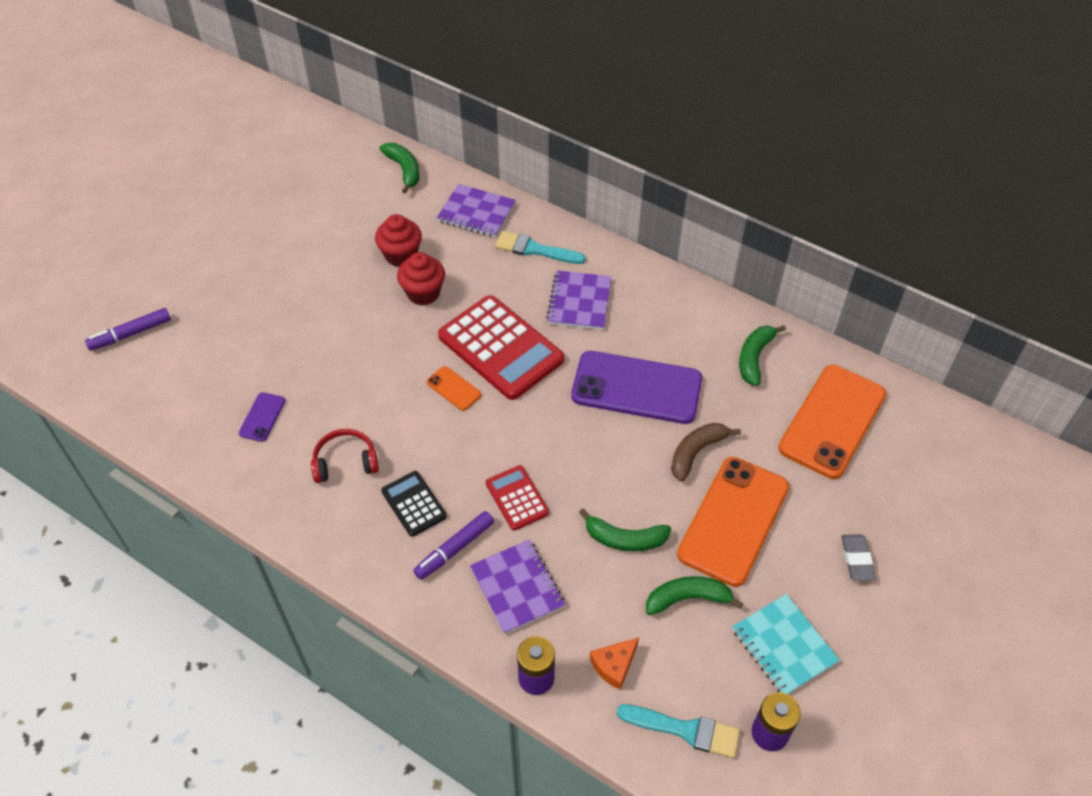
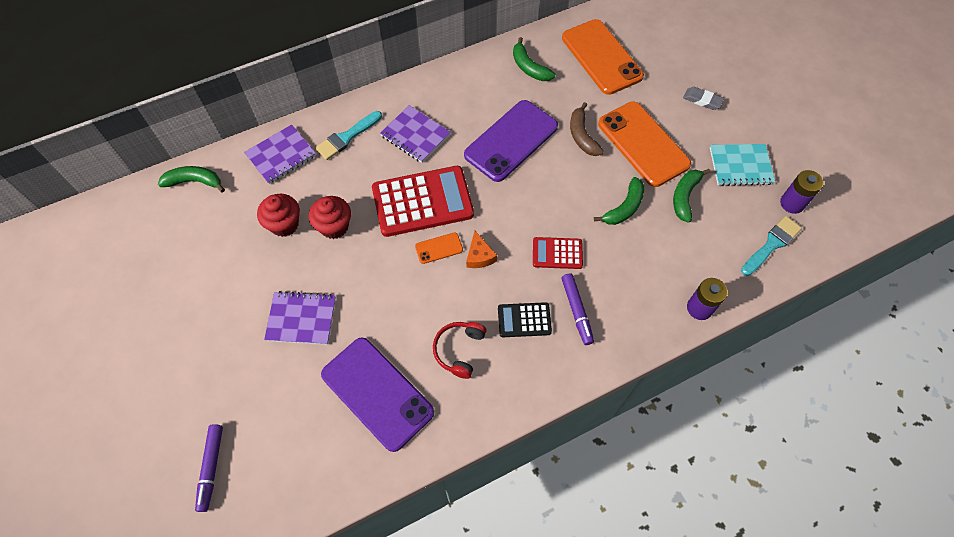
camera: 60 degrees left, 10 degrees up
(262, 417) = (377, 393): purple phone -> purple phone, size x2.30
(517, 587) = (627, 287): purple notebook -> purple notebook (301, 319)
(614, 665) = (711, 260): orange cheese -> orange cheese (479, 256)

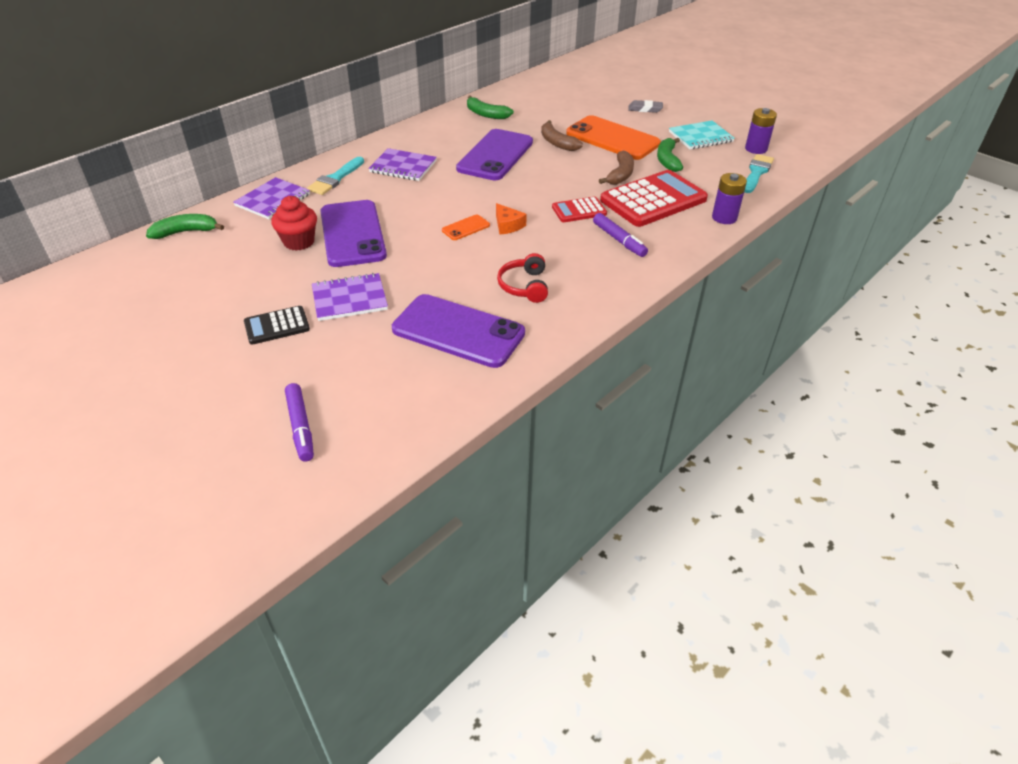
camera: 20 degrees left, 20 degrees down
(334, 226) = (352, 234): red cupcake -> purple phone
(422, 201) = (433, 203): red calculator -> red calculator (653, 200)
(524, 320) = (574, 255): black calculator -> black calculator (277, 326)
(601, 57) = (545, 100): orange phone -> none
(624, 207) = (620, 175): green banana -> brown banana

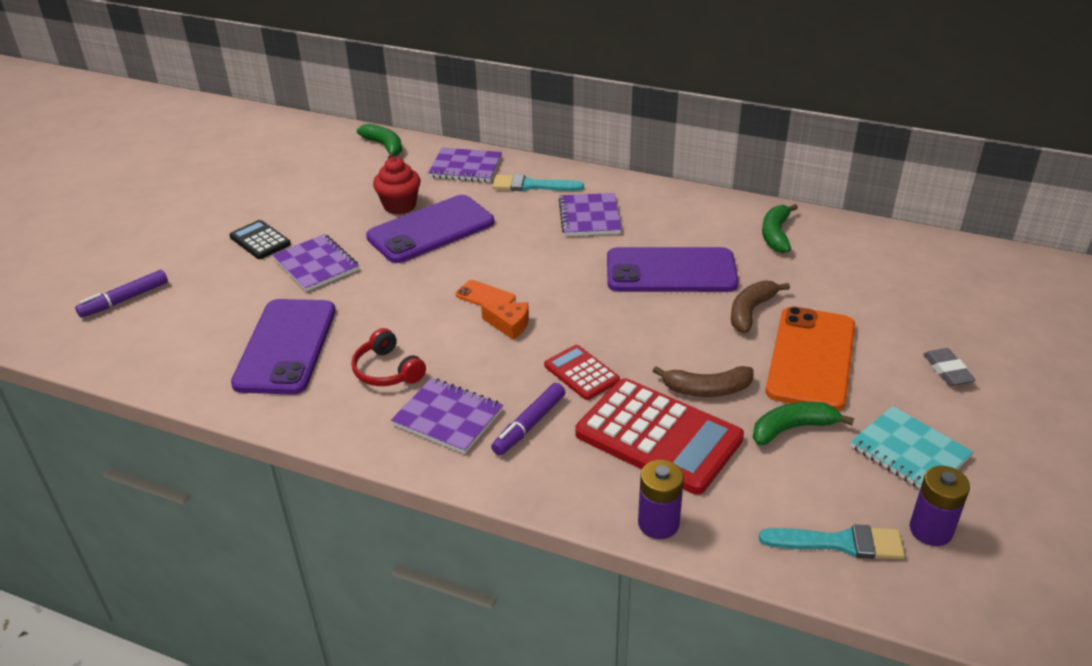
camera: 70 degrees right, 5 degrees down
(507, 225) = (509, 325): orange cheese -> orange cheese turned 105 degrees counterclockwise
(524, 286) = (387, 370): red headphones -> red headphones turned 105 degrees counterclockwise
(594, 269) = (448, 417): none -> purple notebook

